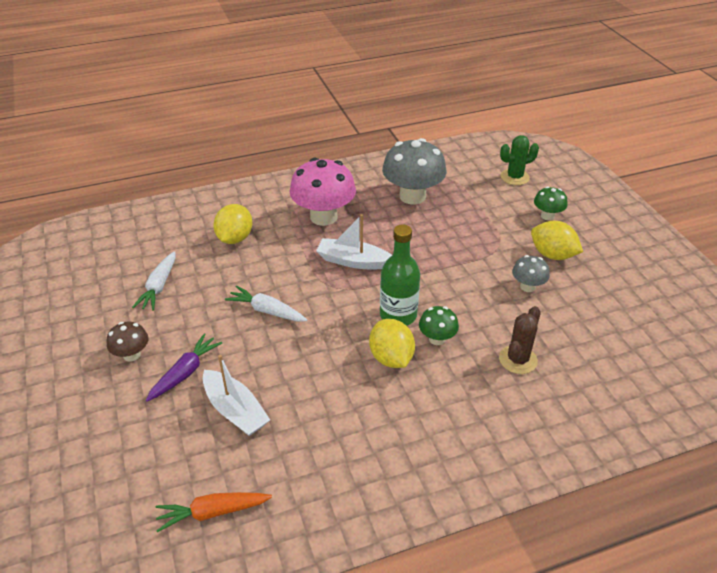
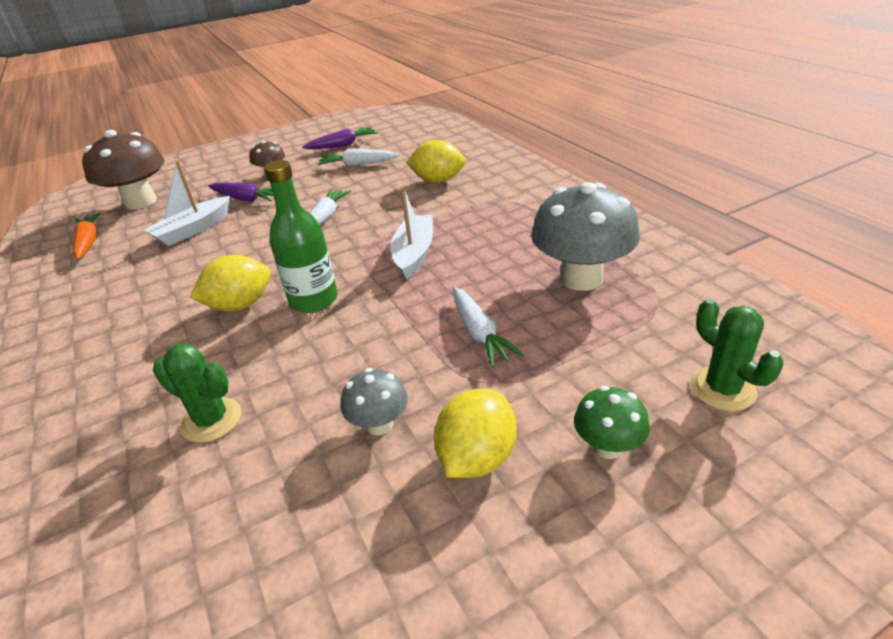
camera: 85 degrees right, 5 degrees down
(93, 297) = (342, 145): none -> purple carrot
(124, 480) = (140, 202): none -> brown mushroom
(323, 217) = (497, 220): pink mushroom -> none
(437, 339) = (267, 337): green mushroom -> none
(456, 242) = (479, 333): none -> white carrot
(518, 360) = (212, 420): brown cactus -> green cactus

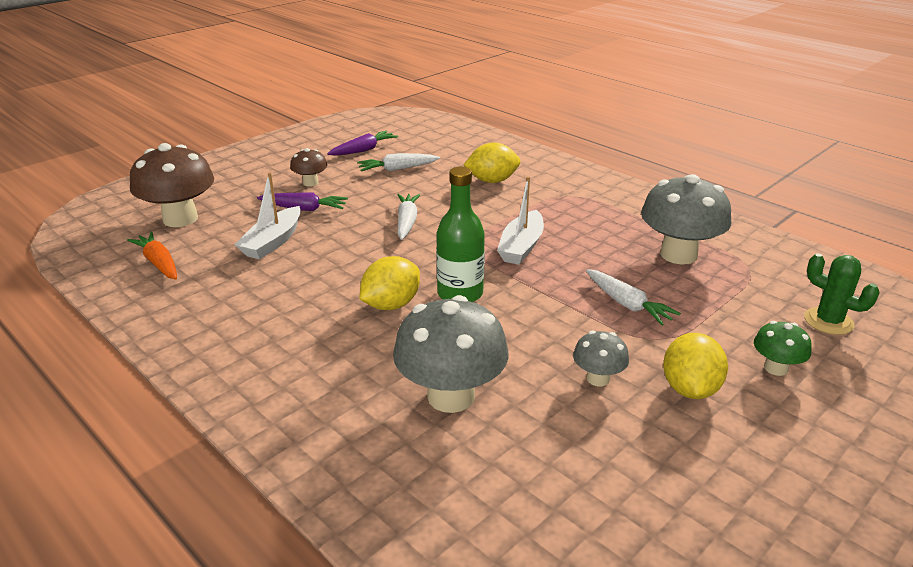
camera: 20 degrees left, 5 degrees down
(212, 420) = (451, 396): green cactus -> grey mushroom
(414, 253) = (521, 247): white boat -> white boat turned 150 degrees counterclockwise

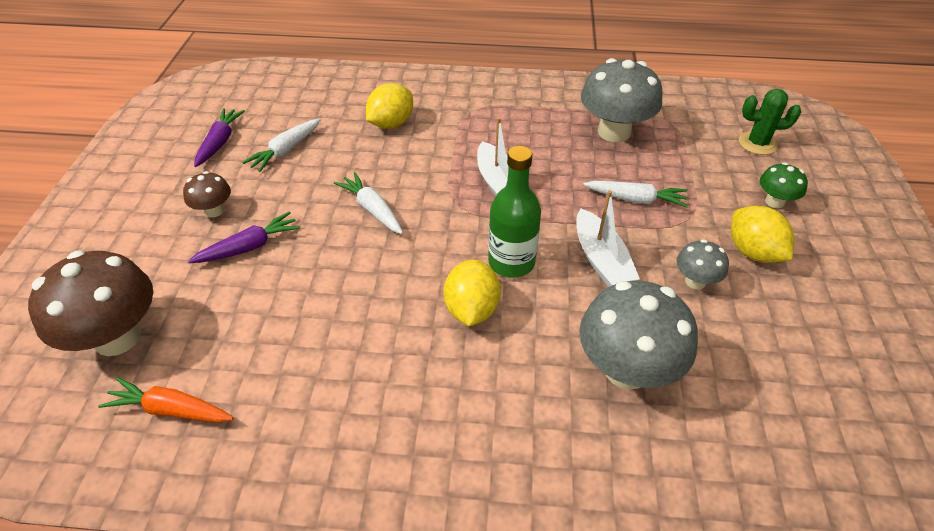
camera: 40 degrees left, 15 degrees up
(273, 242) = (268, 306): white boat -> white boat (601, 260)

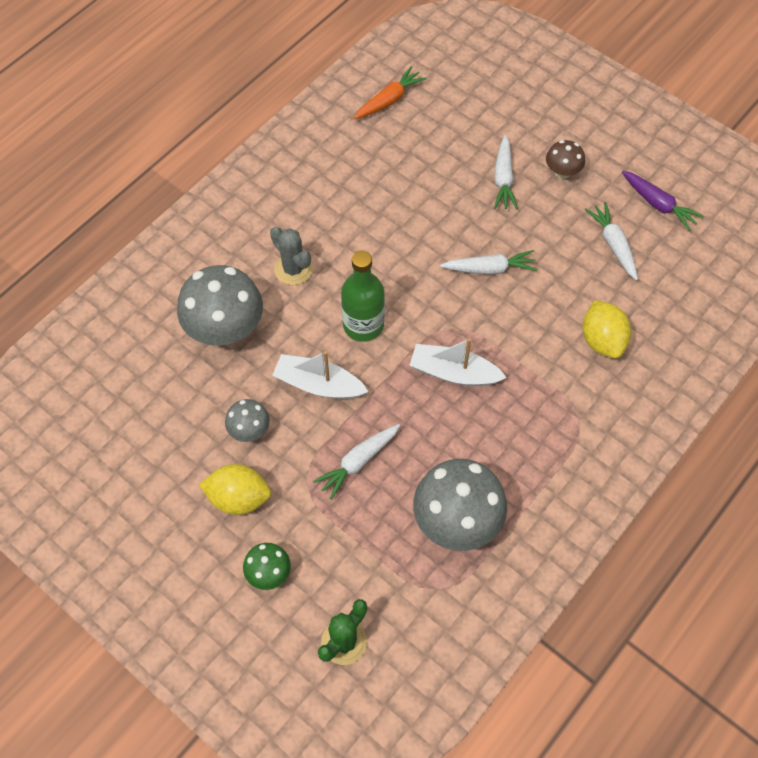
camera: 125 degrees right, 15 degrees up
(117, 337) = (467, 90): brown mushroom -> none
(249, 247) = (503, 178): purple carrot -> white carrot
(471, 309) = (341, 275): yellow lemon -> none
(501, 355) = (293, 269): none -> grey cactus

